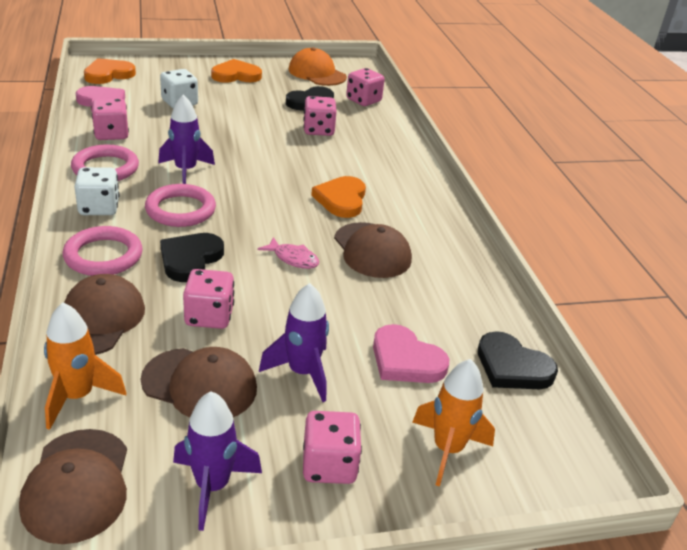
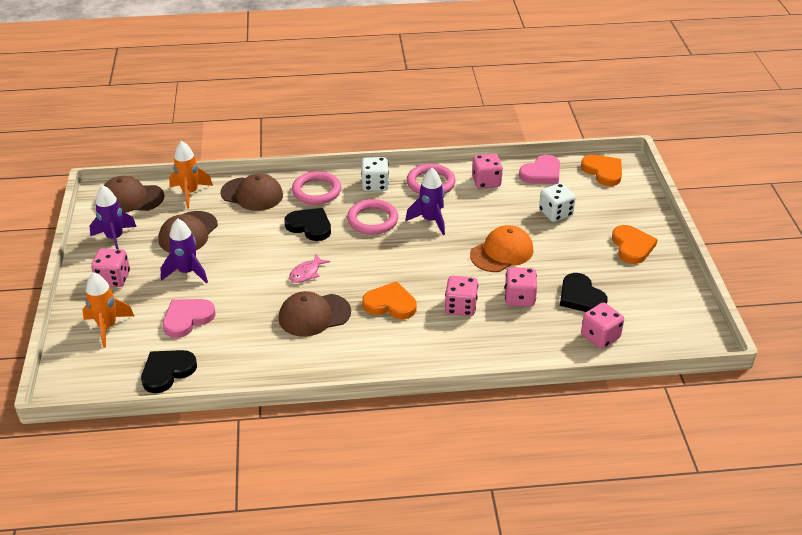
camera: 100 degrees right, 5 degrees up
(209, 316) = (248, 235): pink dice -> pink dice (460, 307)
(317, 73) = (662, 305): orange cap -> orange cap (502, 252)

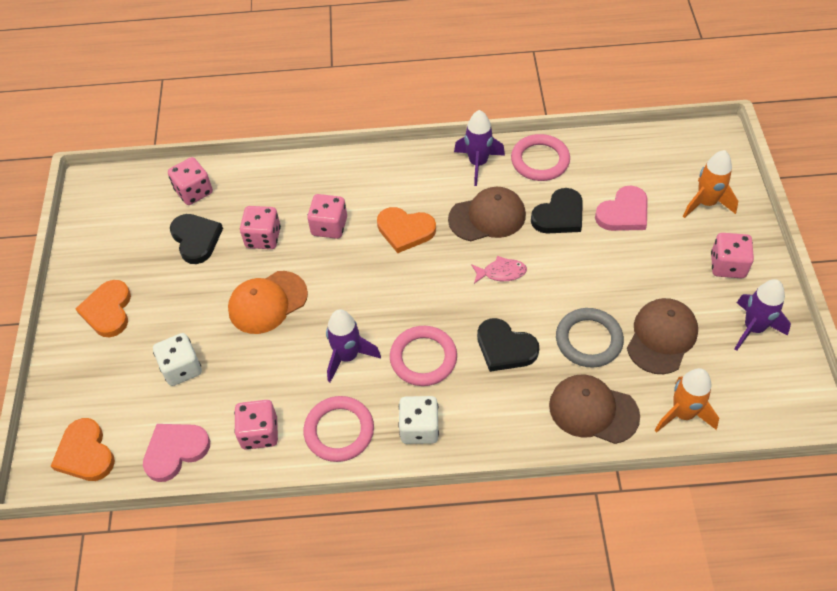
camera: 175 degrees left, 15 degrees up
(131, 198) = (763, 404): brown cap -> none
(167, 372) = (625, 155): black heart -> black heart (559, 215)
(187, 272) = (643, 274): purple rocket -> purple rocket (478, 163)
(245, 231) = (588, 340): none -> grey ring
(306, 273) = (501, 272): pink fish -> pink fish turned 45 degrees clockwise
(316, 191) = (502, 416): pink ring -> pink ring (540, 160)

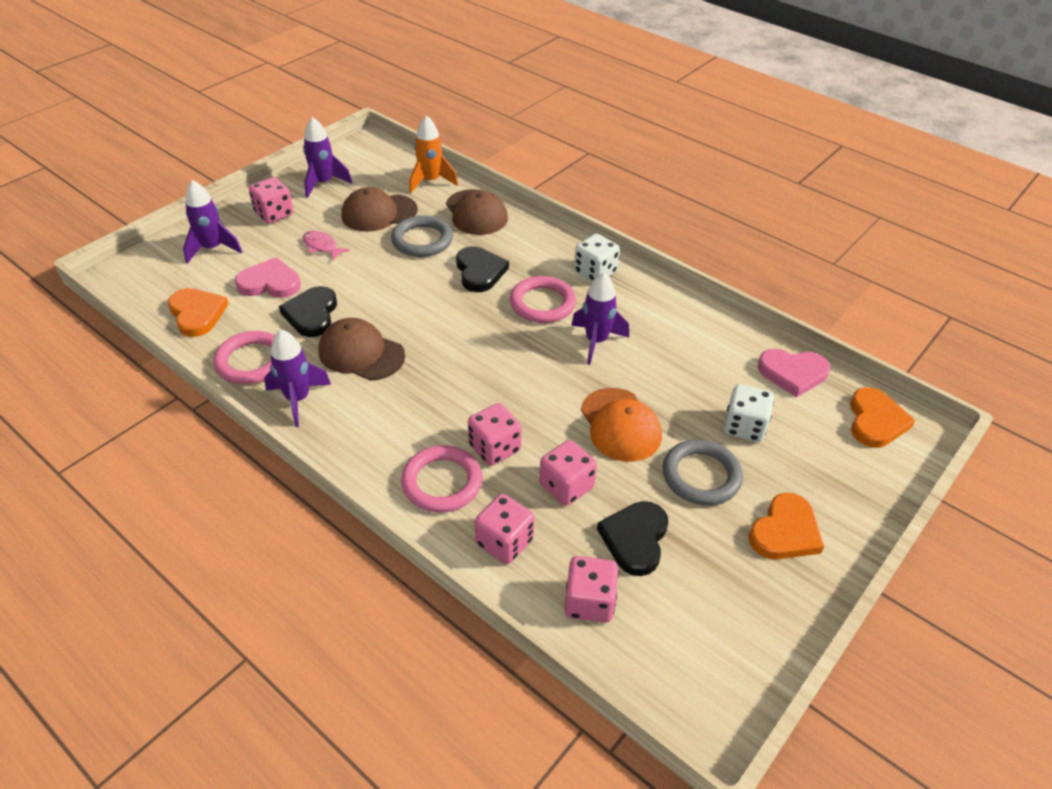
camera: 140 degrees left, 10 degrees down
(186, 307) = (701, 476): none -> grey ring
(259, 433) = (714, 341): pink dice -> pink dice (504, 542)
(267, 302) = (620, 425): orange cap -> orange cap turned 60 degrees clockwise
(339, 431) = (652, 305): pink ring -> pink ring (442, 482)
(405, 230) = (437, 393): orange heart -> orange heart (197, 314)
(501, 272) = (413, 311): pink fish -> pink fish (322, 247)
(559, 215) = (312, 314): black heart -> black heart turned 90 degrees counterclockwise
(706, 203) = (212, 248): orange rocket -> purple rocket

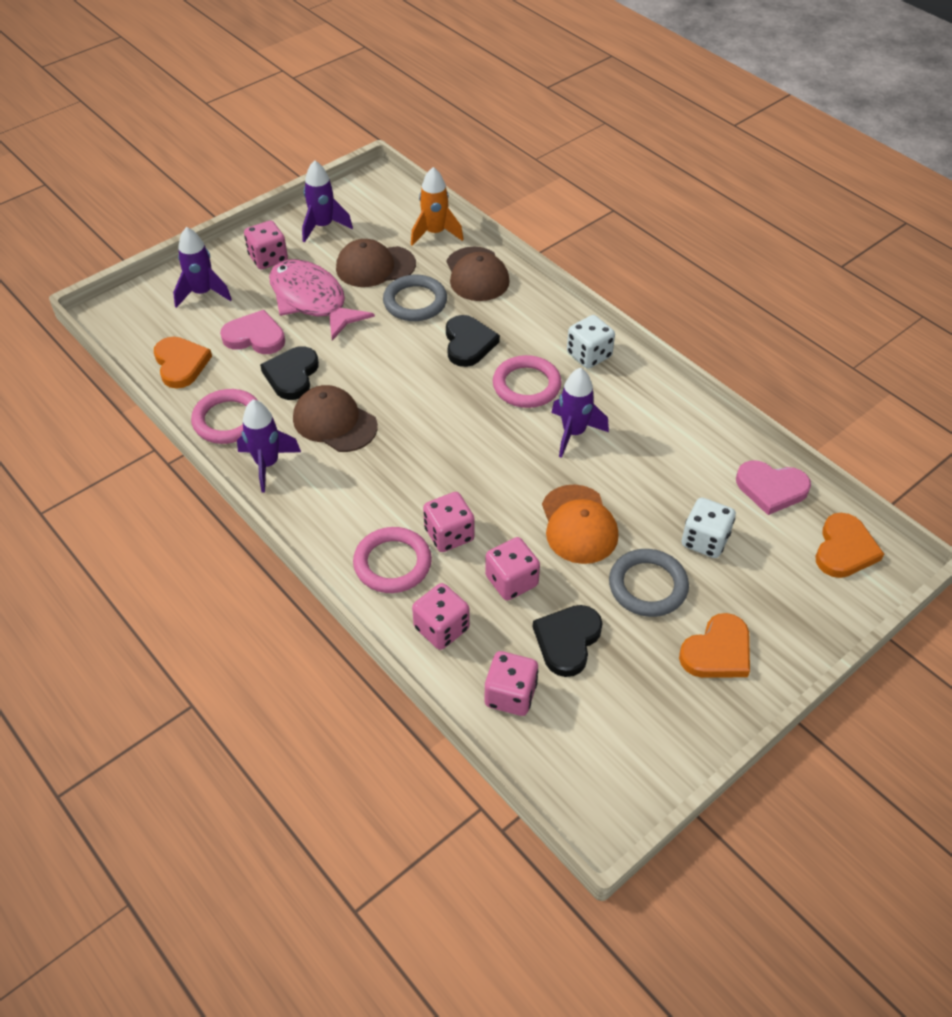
camera: 10 degrees right, 5 degrees up
(322, 247) = (312, 300): pink fish -> pink fish, size x2.26

